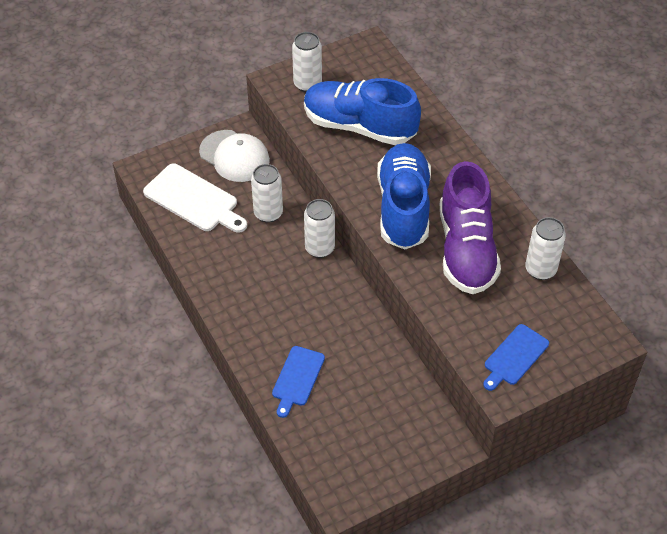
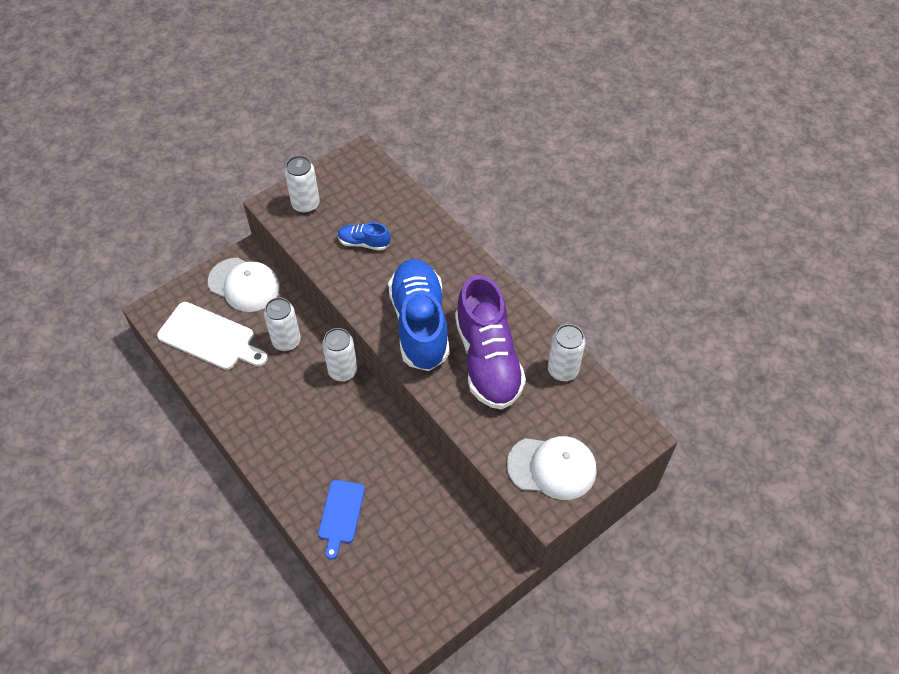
camera: 10 degrees left, 5 degrees up
(359, 126) = (363, 243): blue shoe -> blue shoe, size x0.45
(514, 357) = (552, 467): blue cutting board -> white cap

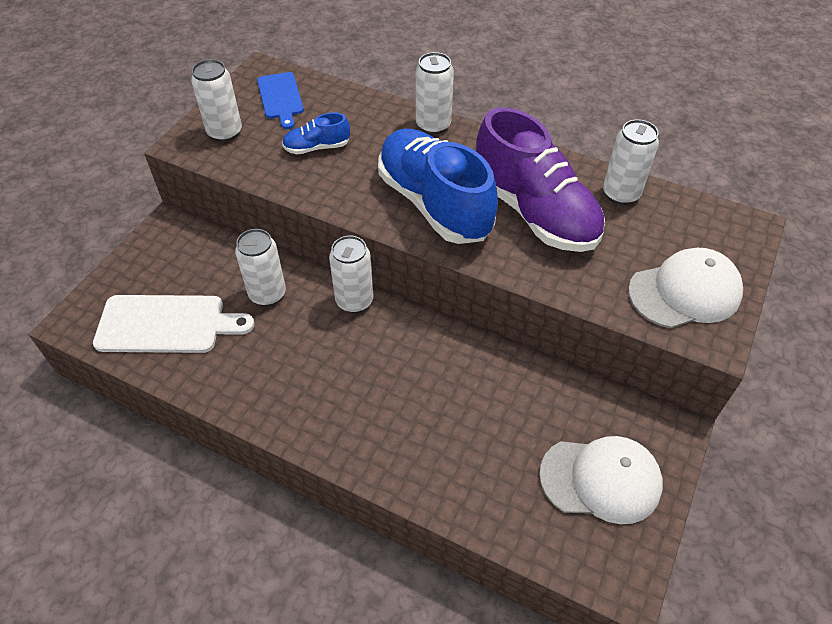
camera: 25 degrees left, 5 degrees down
(244, 285) = (181, 254): white cap -> white cap (601, 479)
(341, 514) = (450, 460): blue cutting board -> blue cutting board (280, 98)
(460, 254) = (433, 125): none -> white can

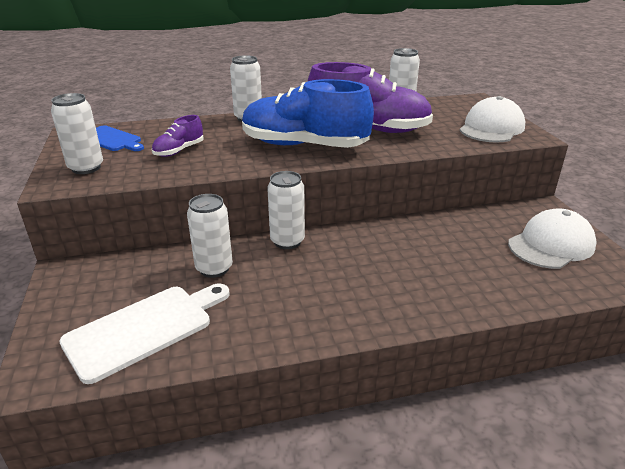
camera: 40 degrees left, 20 degrees down
(317, 147) = (179, 151): blue shoe -> purple shoe

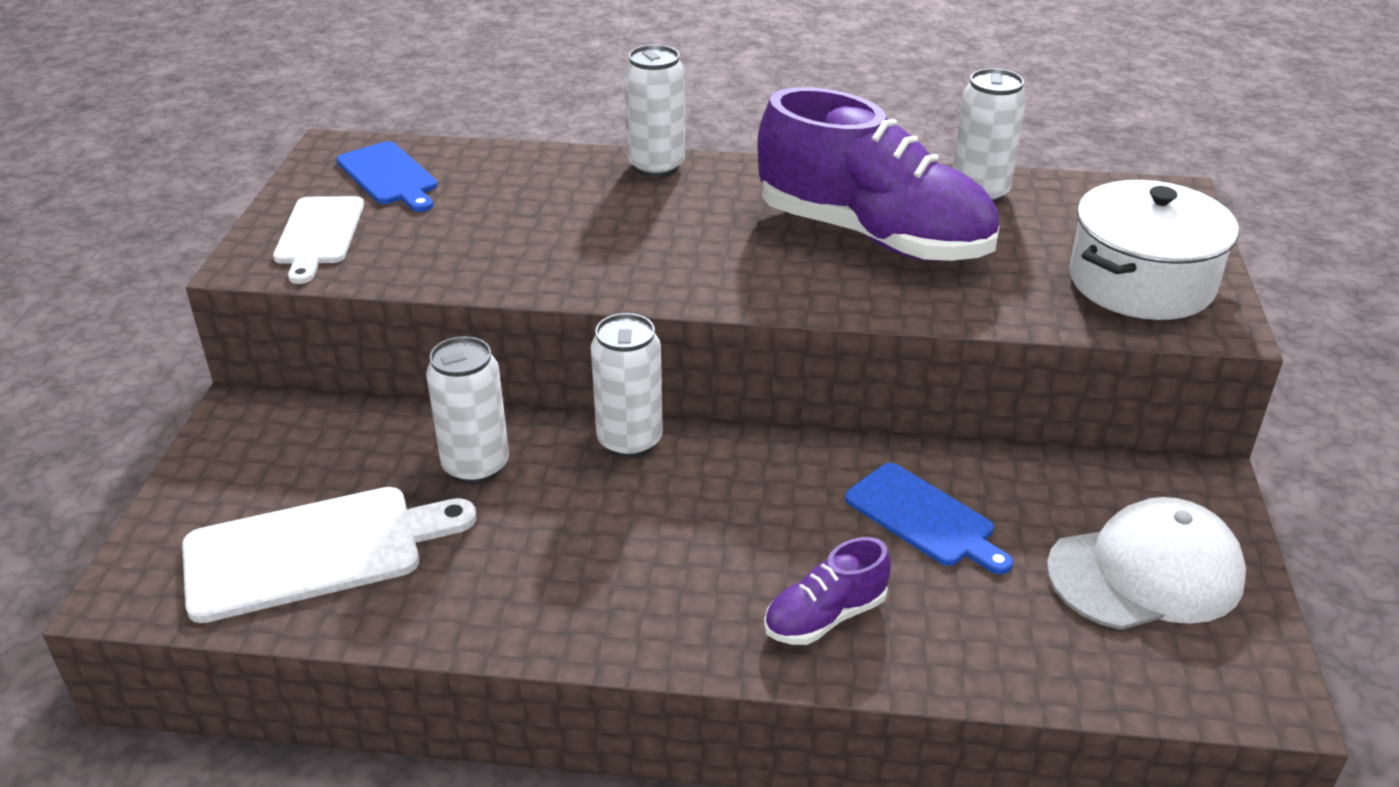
camera: 20 degrees right, 5 degrees up
(86, 168) = (318, 234): white can -> white cutting board
(179, 151) = (488, 225): purple shoe -> purple shoe (825, 617)
(304, 145) = (718, 255): blue shoe -> none
(445, 244) = (924, 518): none -> blue cutting board
(491, 128) = (1141, 282): white cap -> white pot

